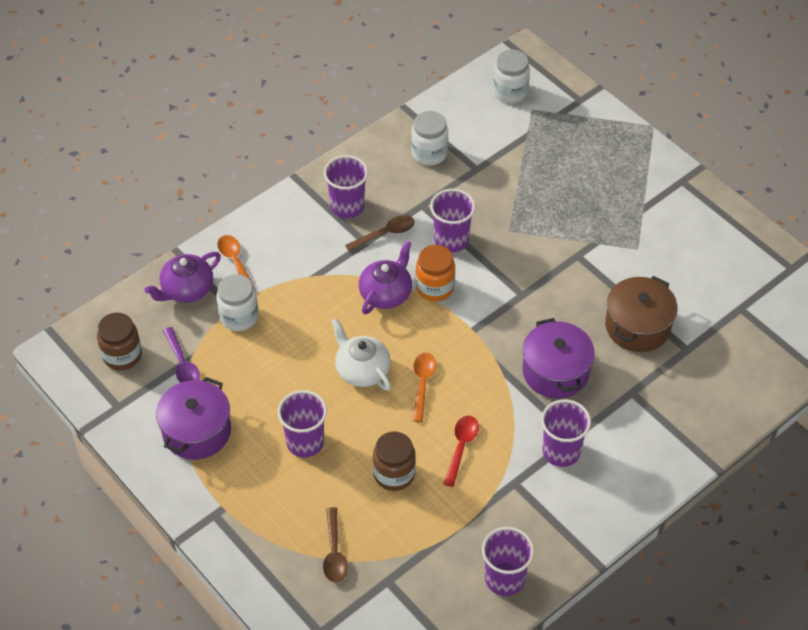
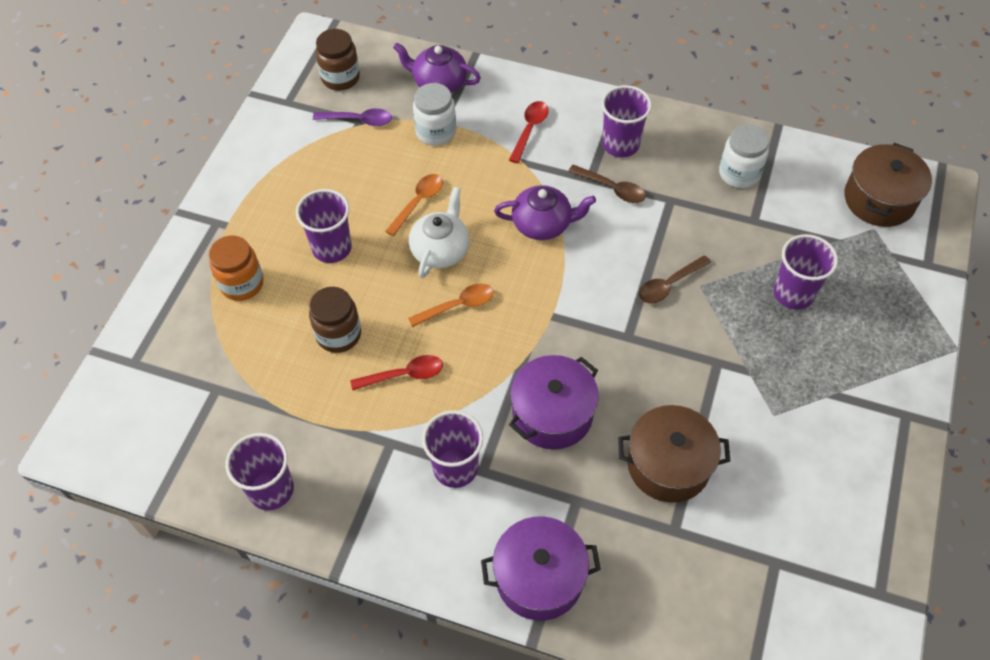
camera: 60 degrees right, 5 degrees up
(182, 364) = (359, 120): purple spoon -> purple spoon turned 120 degrees counterclockwise
(196, 431) = (295, 166): purple pot -> purple pot (539, 577)
(235, 262) = (493, 99): orange spoon -> orange spoon (418, 202)
(287, 254) = (530, 129): none -> red spoon
(334, 552) = (225, 330): brown spoon -> brown spoon (668, 285)
(435, 287) = (579, 259): orange jar -> orange jar (242, 284)
(451, 240) = (647, 243): purple cup -> purple cup (793, 293)
(510, 92) = (879, 199): white jar -> brown pot

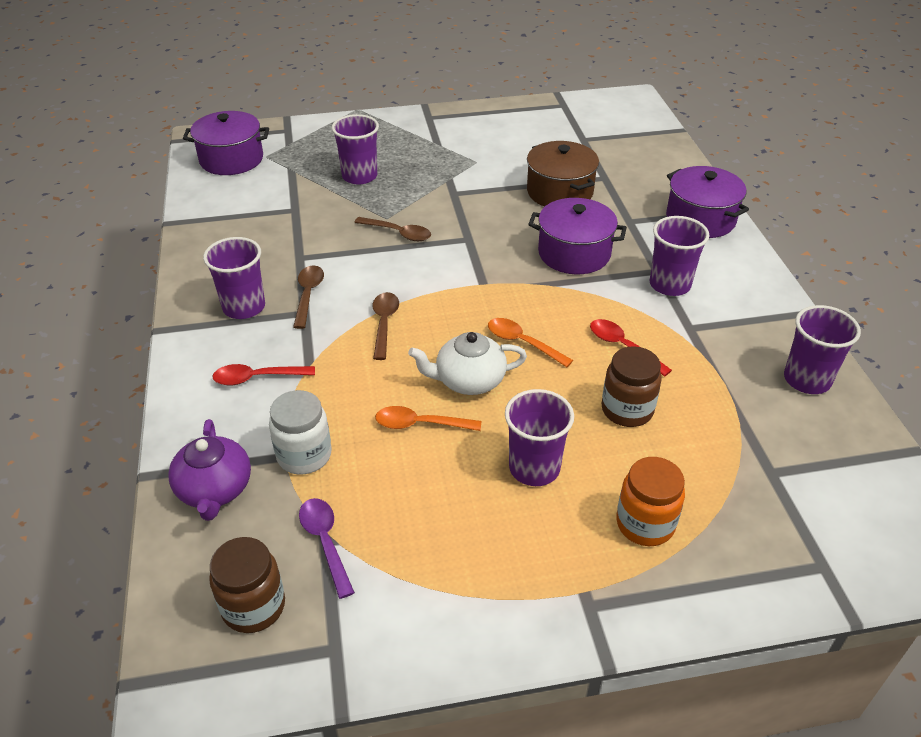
camera: 120 degrees left, 15 degrees down
(543, 224) = (384, 323): purple teapot -> brown spoon
(739, 173) = (242, 229): white jar -> none
(879, 199) = (231, 159): brown pot -> purple pot

